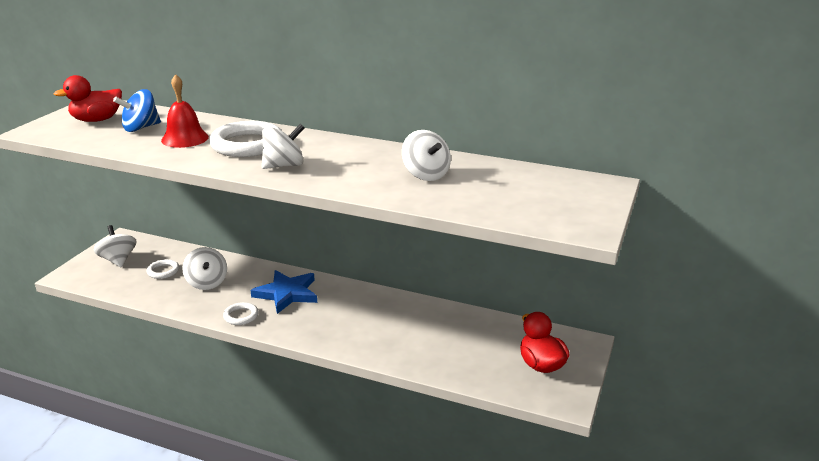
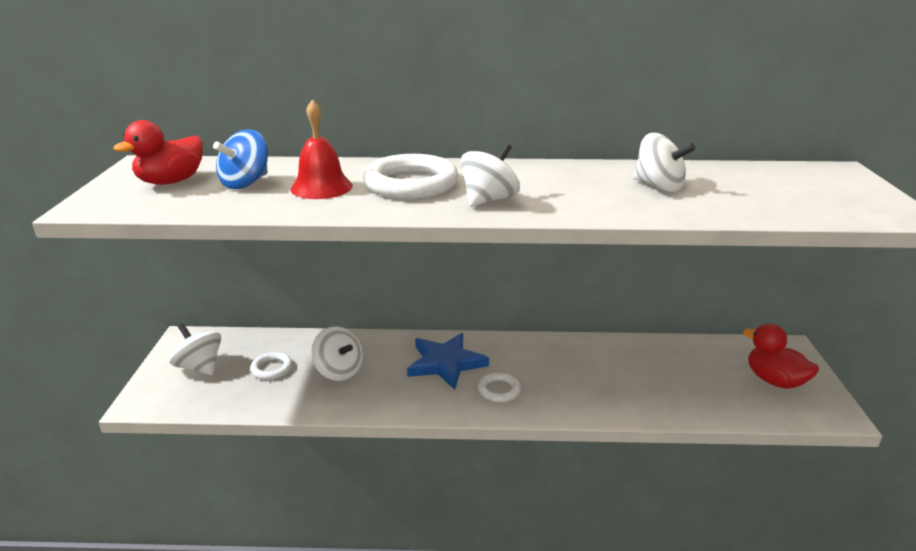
camera: 20 degrees left, 0 degrees up
(241, 316) = (415, 402): white ring -> white ring (499, 390)

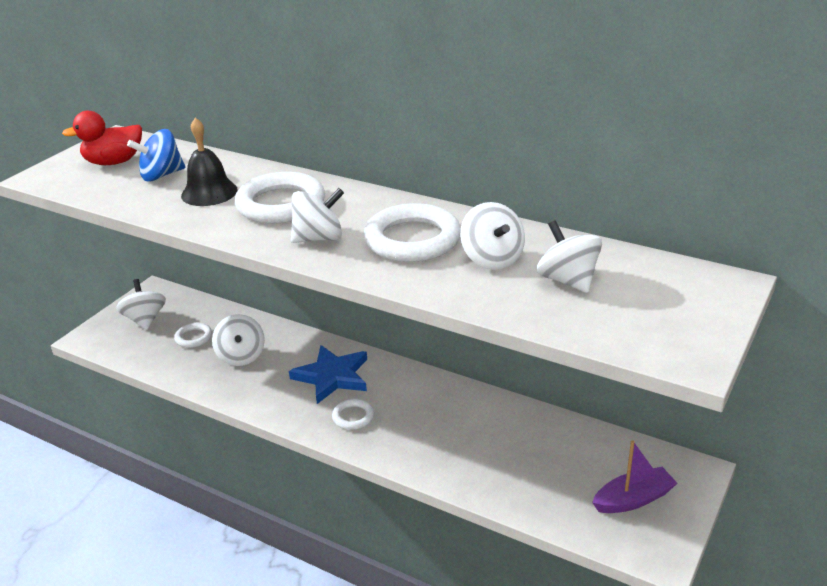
camera: 30 degrees right, 5 degrees up
(321, 187) = (209, 192): red bell -> black bell
(573, 186) = (412, 240): none -> white ring
(737, 188) = (568, 280): none -> white spinning top
(774, 380) = (633, 499): red duck -> purple boat

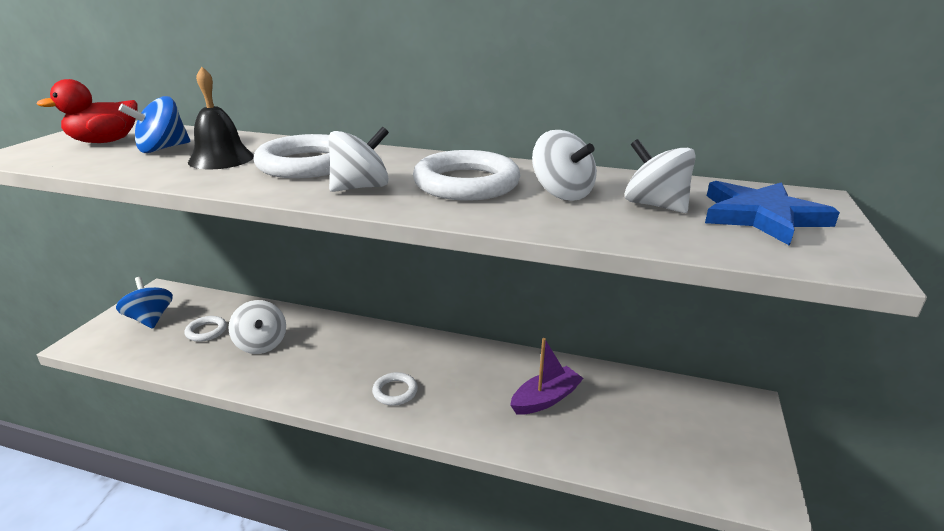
camera: 15 degrees left, 5 degrees down
(145, 320) = (150, 319): white spinning top -> blue spinning top
(332, 376) = (363, 354): blue star -> blue star (761, 216)
(633, 499) = (707, 440): purple boat -> purple boat (545, 399)

